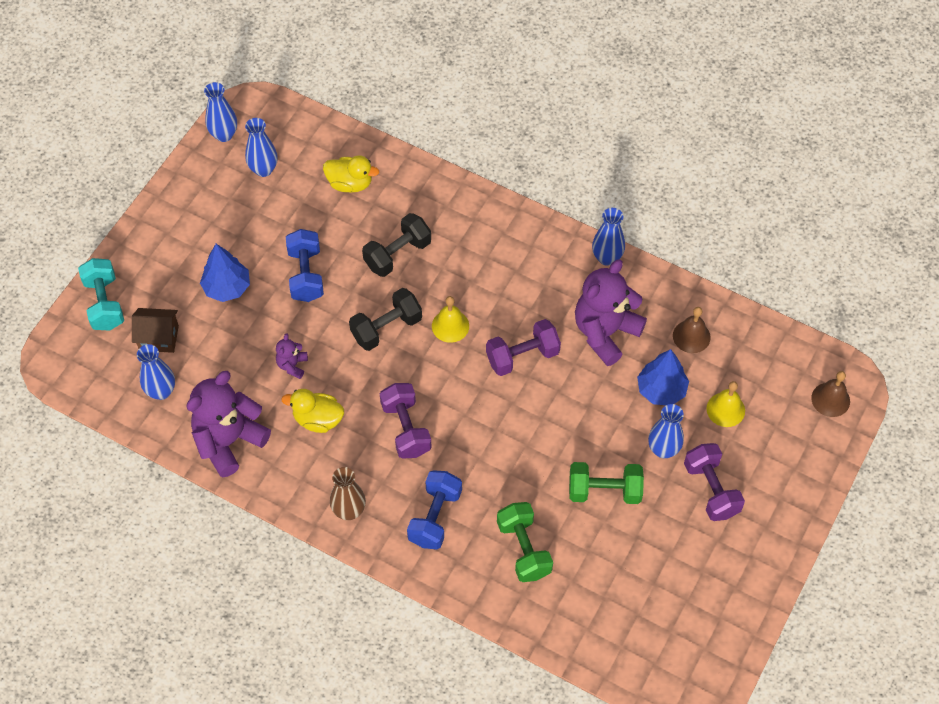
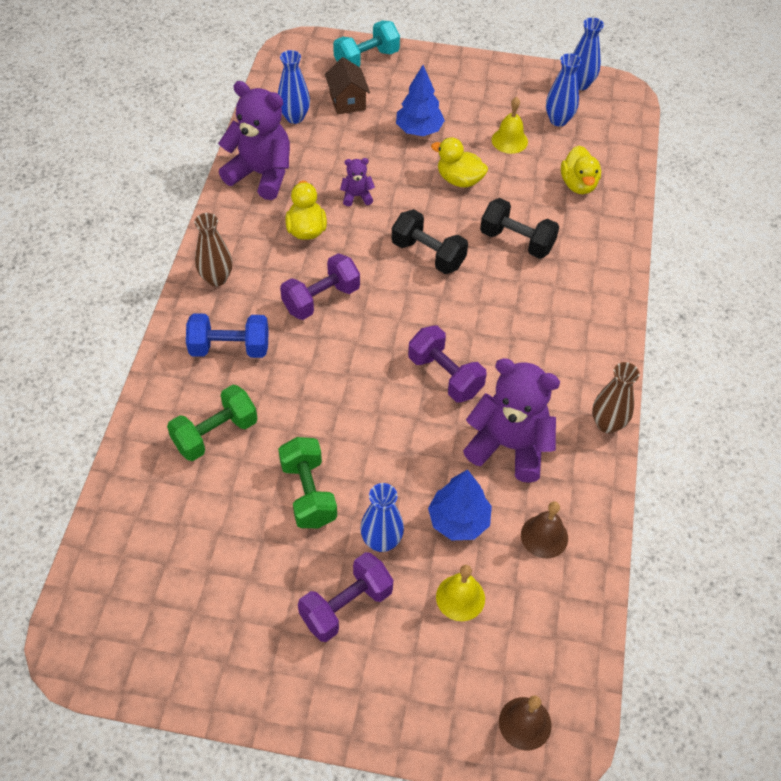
camera: 70 degrees right, 5 degrees down
(306, 275) = (459, 180): blue dumbbell -> yellow duck
(450, 326) = (454, 304): yellow bell -> yellow bell (509, 140)
(607, 257) = (607, 424): blue vase -> brown vase

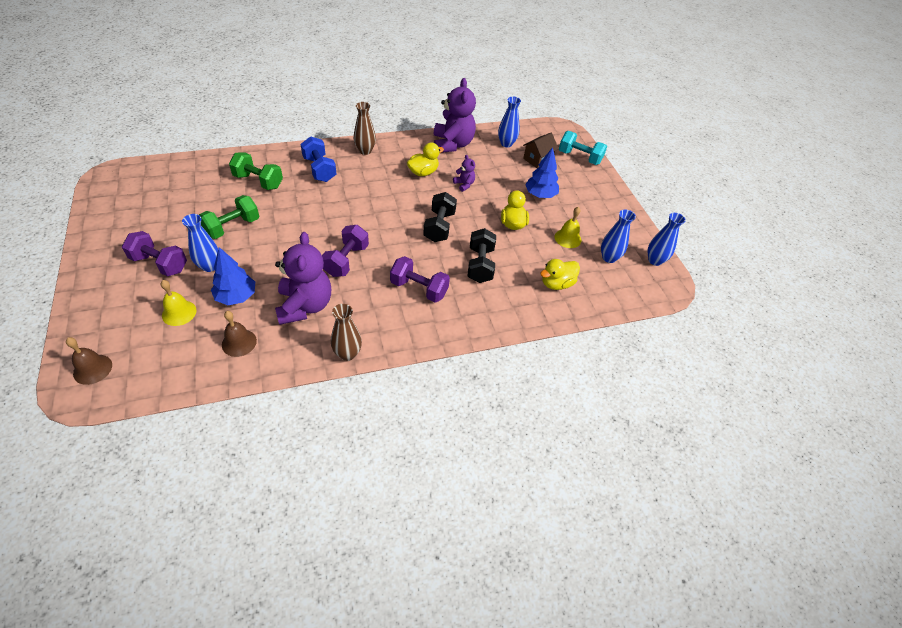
camera: 60 degrees right, 5 degrees down
(321, 299) = (375, 193): purple dumbbell -> purple dumbbell (419, 289)

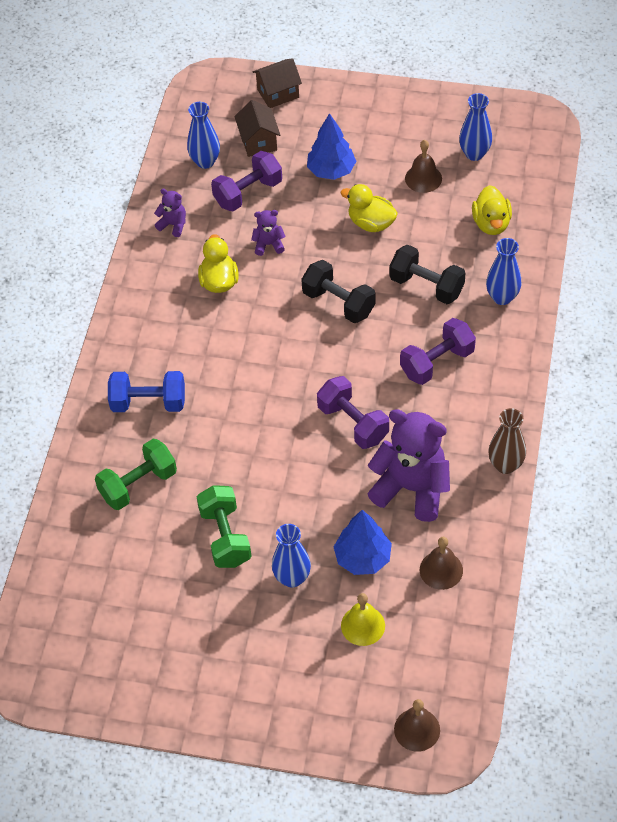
camera: 55 degrees left, 5 degrees up
(159, 264) = (260, 635): purple dumbbell -> purple dumbbell (248, 193)
(365, 151) = (133, 334): brown vase -> none
(452, 144) = (173, 225): purple teddy bear -> purple teddy bear, size x0.45
(567, 238) = (423, 178): yellow bell -> brown bell
(579, 157) = (278, 93): turquoise dumbbell -> brown house
(655, 260) = (499, 112): blue vase -> blue vase (502, 297)

